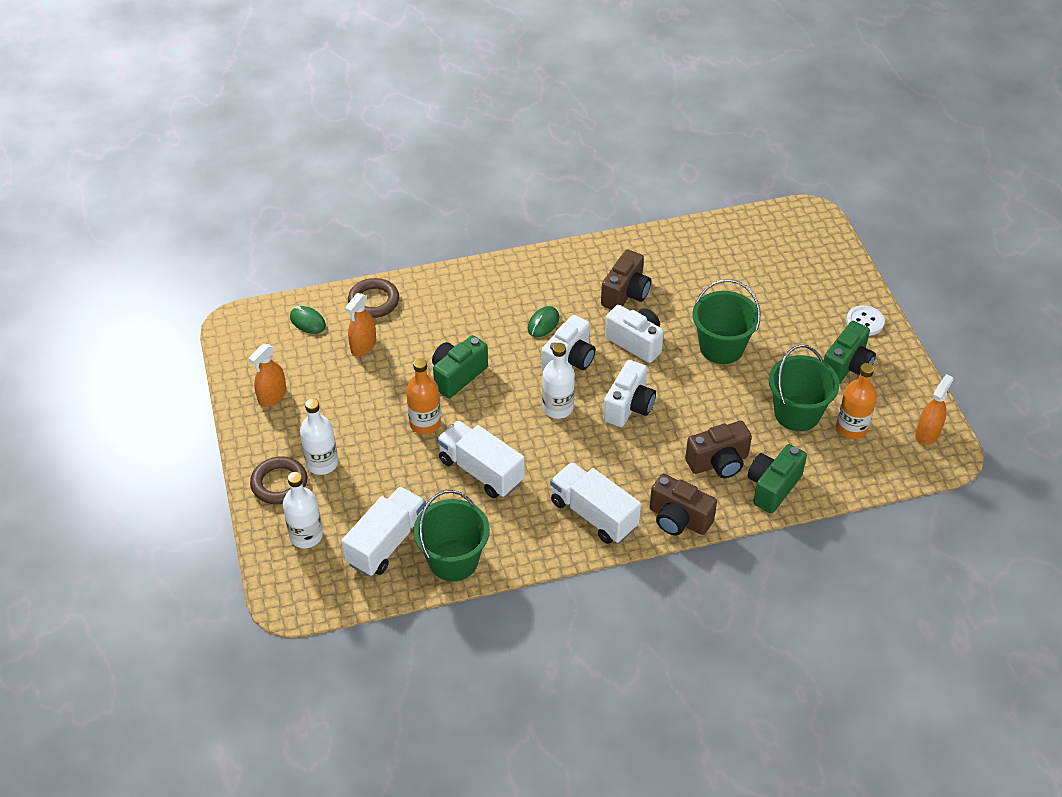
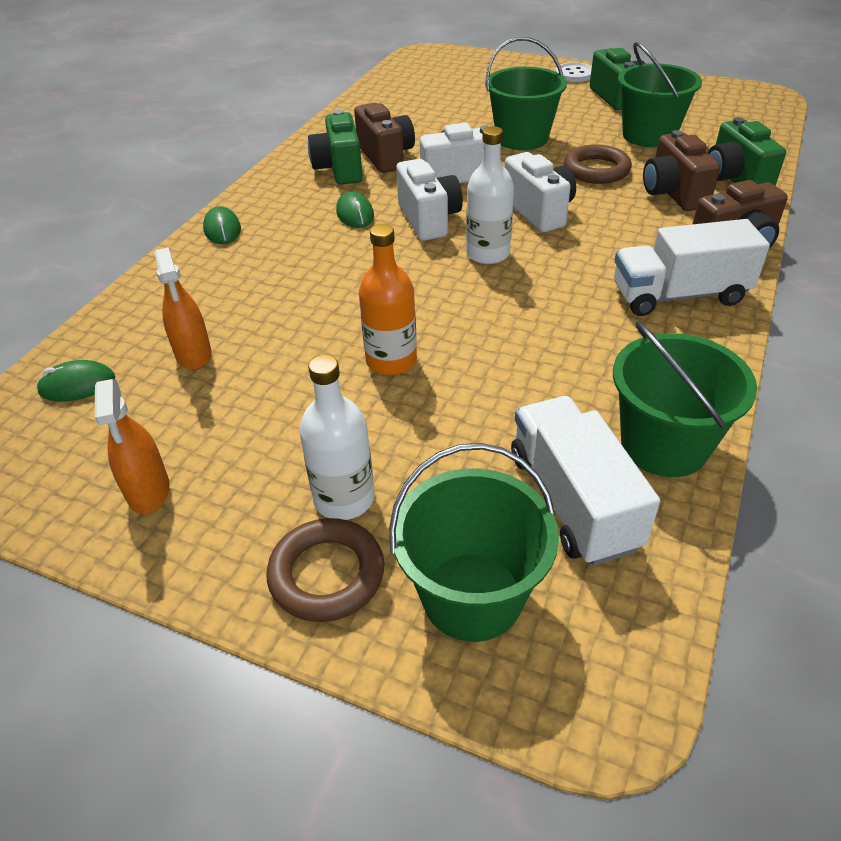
camera: 50 degrees left, 5 degrees down
(306, 536) = (472, 596): white bottle -> green bucket
(373, 301) = (139, 313): brown ring -> brown ring (596, 170)
(457, 376) = (348, 301): green camera -> green camera (339, 169)
(472, 278) = (222, 229): none -> green mouse
(481, 471) = (524, 350): white truck -> none
(718, 462) = (673, 193): brown camera -> brown camera turned 150 degrees clockwise
(851, 428) = (694, 120): orange bottle -> none
(927, 434) = (734, 95): orange spray bottle -> none

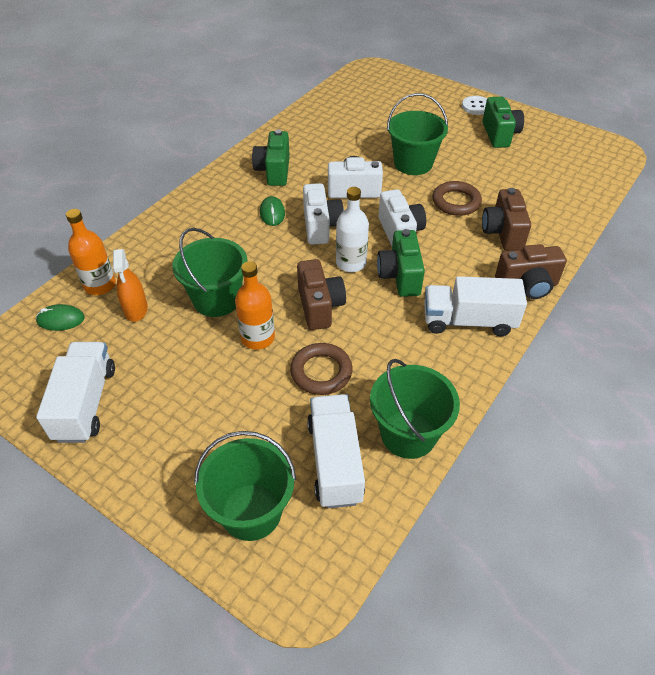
camera: 10 degrees right, 5 degrees up
(128, 332) = (100, 285): none -> orange bottle
(148, 491) = (85, 403): orange spray bottle -> white truck
(222, 229) = (180, 211): green mouse -> none
(327, 574) = (172, 480): brown ring -> brown ring (321, 372)
(344, 498) = (197, 432): white bottle -> none
(385, 156) = (310, 165): brown camera -> brown camera (319, 306)
(649, 135) = (508, 175): green bucket -> green bucket (217, 299)
(735, 179) = (554, 227): green camera -> green camera (400, 276)

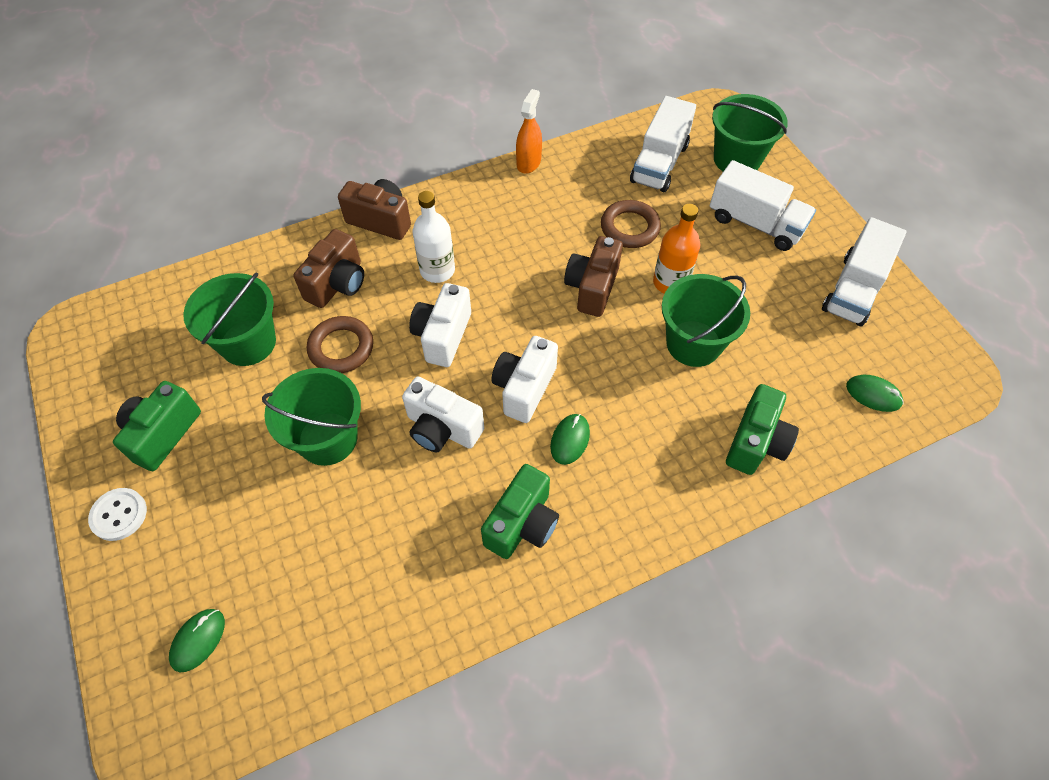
camera: 150 degrees left, 10 degrees up
(100, 285) = (822, 424): orange bottle -> none
(136, 309) = (786, 370): orange spray bottle -> orange spray bottle (528, 162)
(351, 263) = (526, 322): white bottle -> white bottle (437, 270)
(390, 91) = (198, 640): none -> green mouse
(400, 276) = (488, 284): green camera -> green camera (756, 442)
(408, 434) = (592, 157): green bucket -> green bucket (248, 342)
(468, 321) = (467, 213): white truck -> white truck (755, 223)

